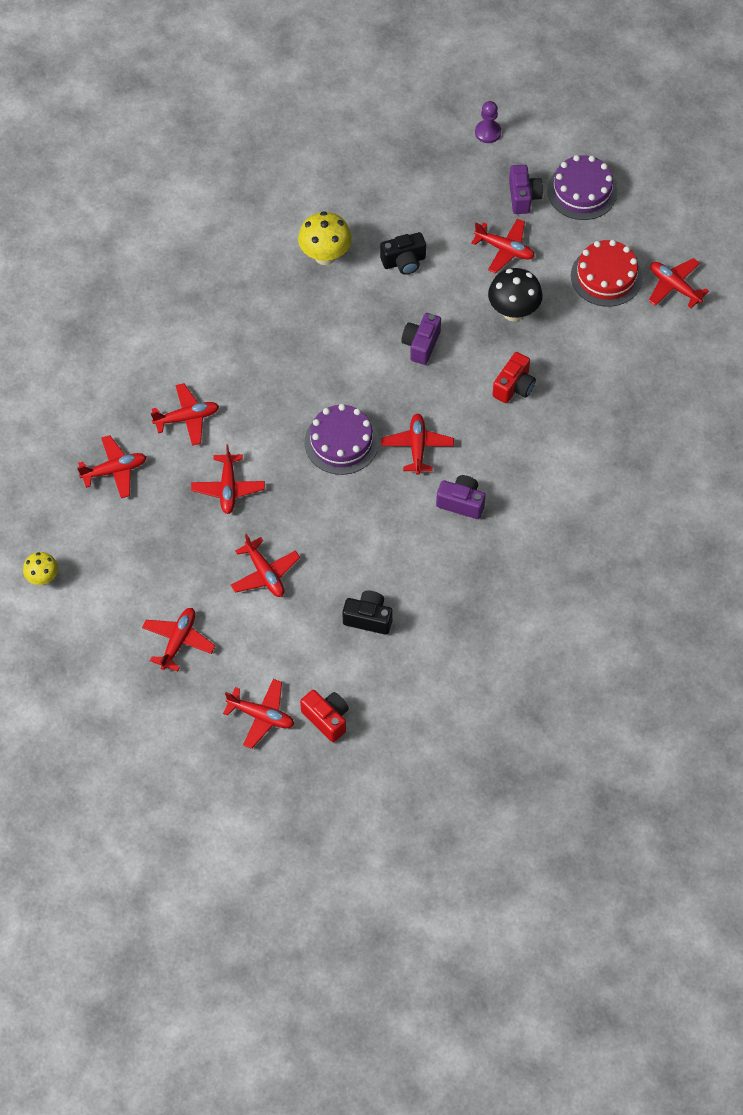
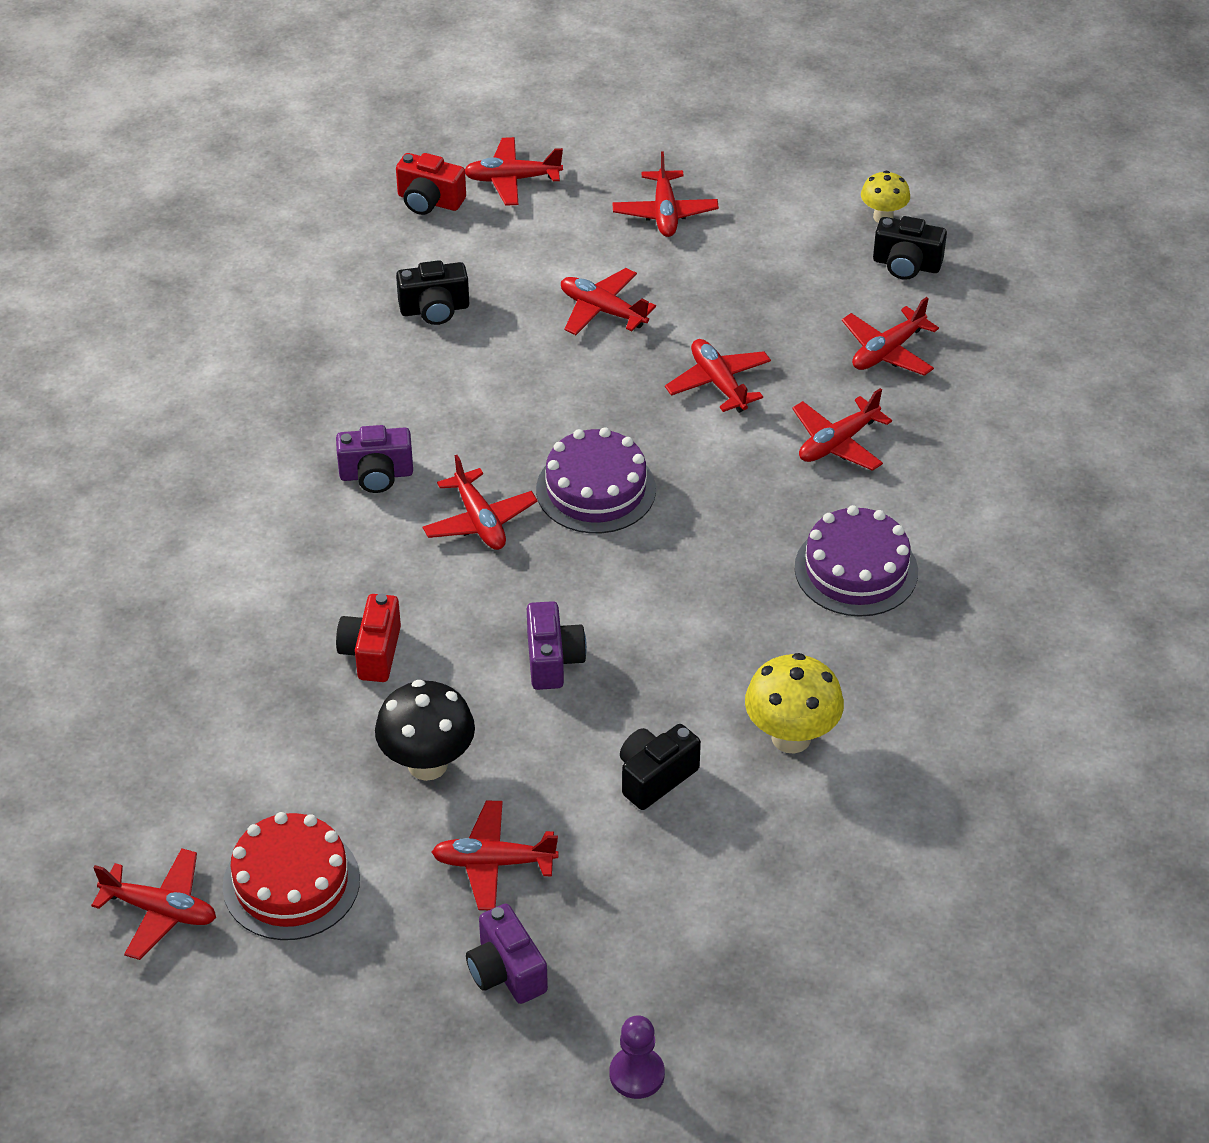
camera: 155 degrees right, 15 degrees down
(56, 532) = (906, 265): none -> black camera
(582, 191) = (401, 1026): purple cake -> purple cake (856, 570)

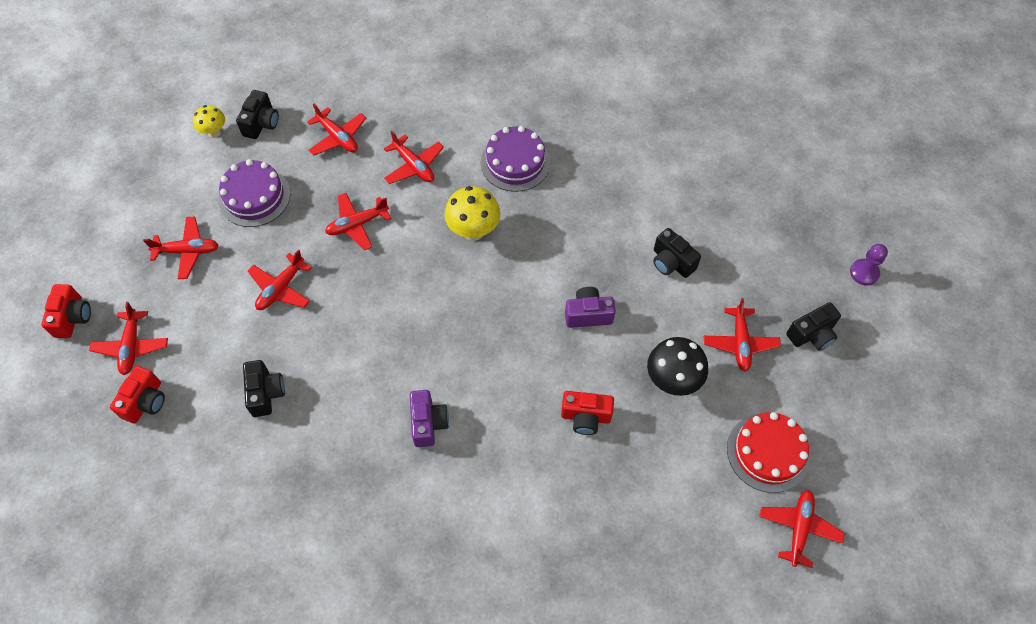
camera: 90 degrees left, 15 degrees up
(479, 521) = (472, 358): red plane -> none
(506, 971) = (812, 334): purple camera -> black camera
(557, 122) = (73, 317): none -> red camera
(596, 489) = (447, 292): purple cake -> purple cake (254, 196)
(791, 737) = (638, 198): yellow mushroom -> yellow mushroom (473, 231)

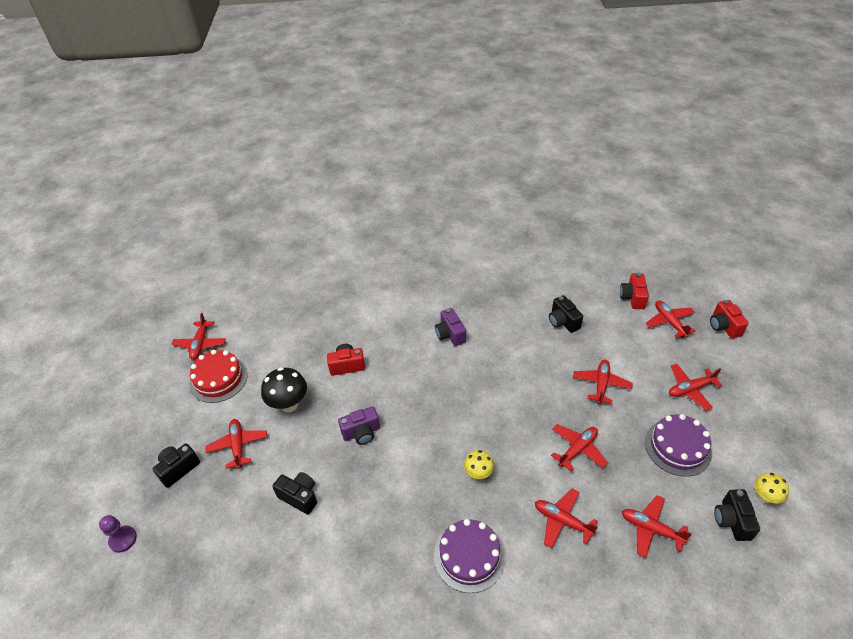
camera: 165 degrees right, 15 degrees down
(473, 231) = (478, 473): yellow mushroom -> yellow mushroom, size x0.61

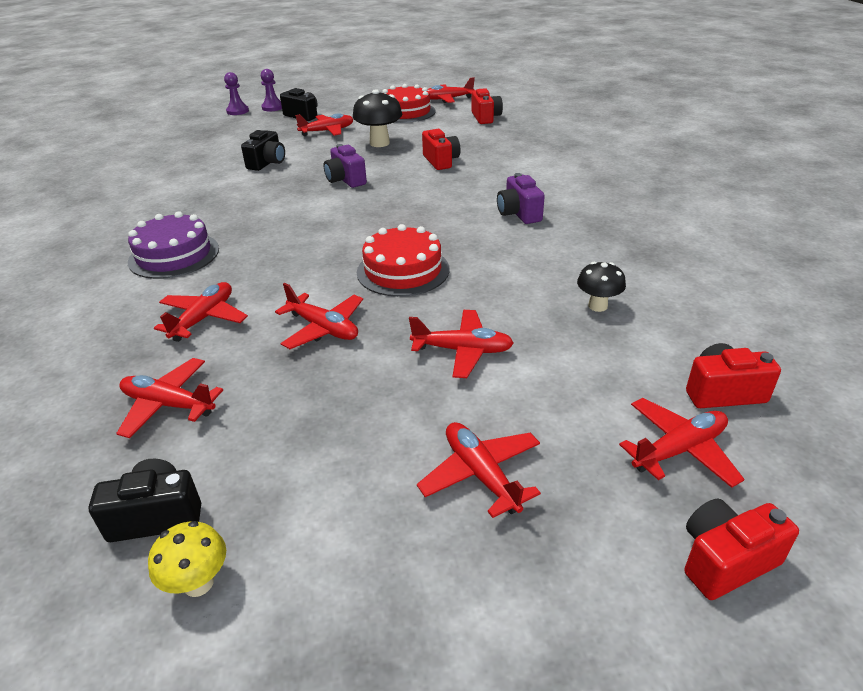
camera: 80 degrees right, 10 degrees down
(132, 501) = (272, 107): none -> purple pawn
(264, 324) = (485, 118): none -> red camera
(450, 334) = (519, 214): purple camera -> purple camera turned 75 degrees counterclockwise
(478, 473) = (286, 252): yellow mushroom -> none
(515, 404) = (403, 270): none -> red cake
(563, 322) = (597, 306): black camera -> black mushroom
(651, 529) = (169, 405): red plane -> red plane turned 90 degrees counterclockwise
(678, 447) = (329, 446): purple cake -> none

